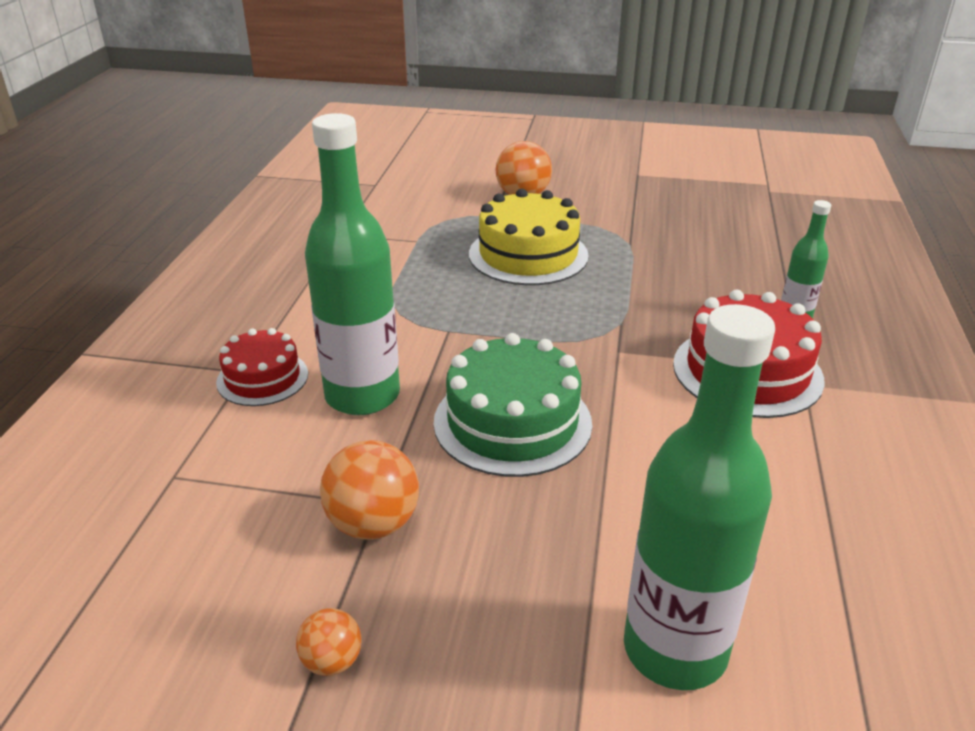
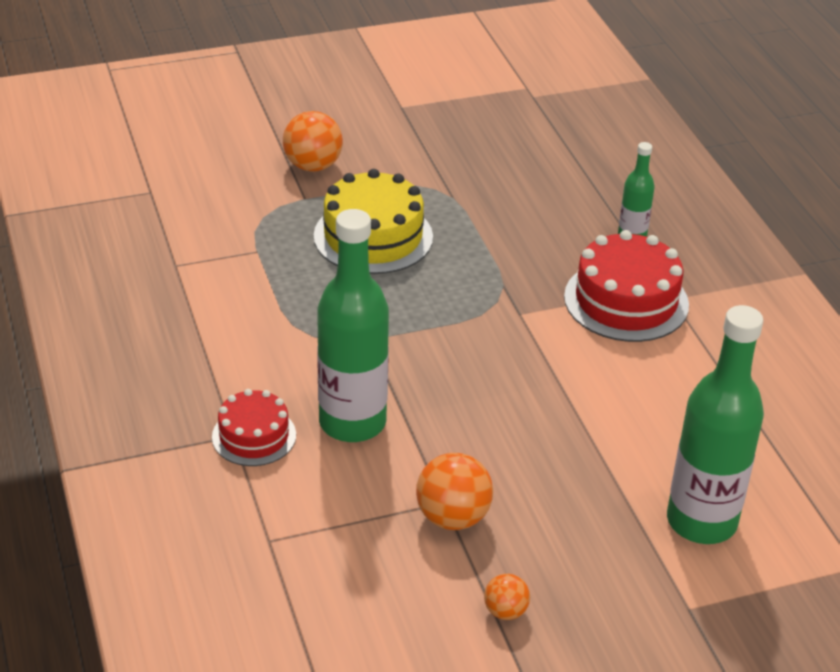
camera: 30 degrees left, 5 degrees up
(512, 422) = (487, 404): green cake -> none

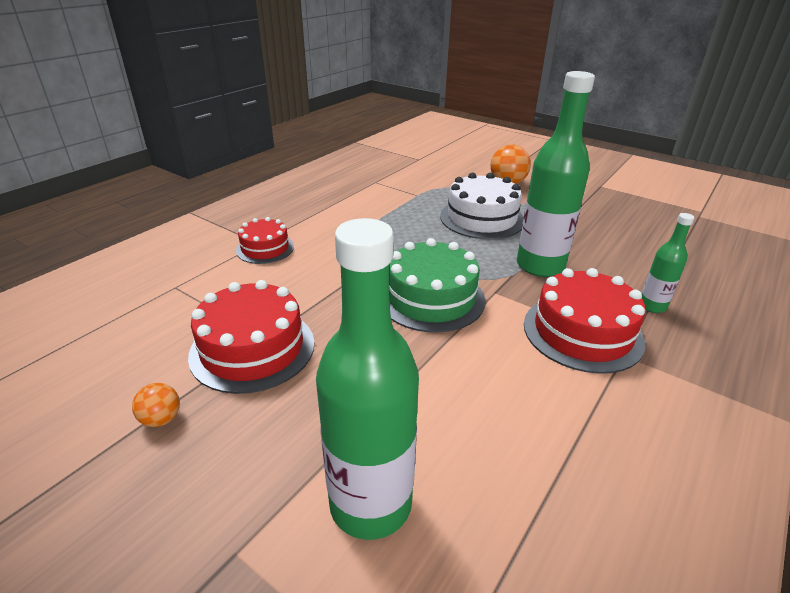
camera: 55 degrees right, 5 degrees down
(352, 422) = (310, 273): green bottle -> green bottle (540, 266)
(373, 236) = (482, 218): yellow cake -> white cake
(452, 517) = (252, 348): orange ball -> red cake
(487, 360) = (431, 298): none -> green cake

